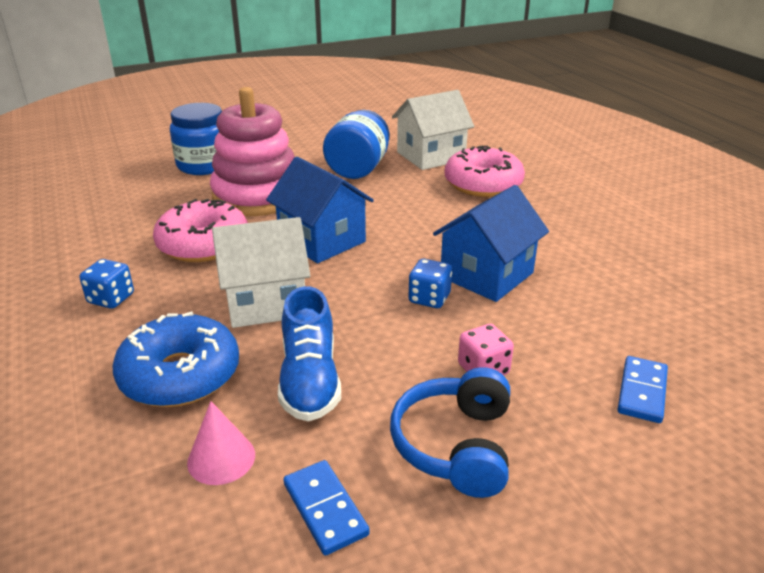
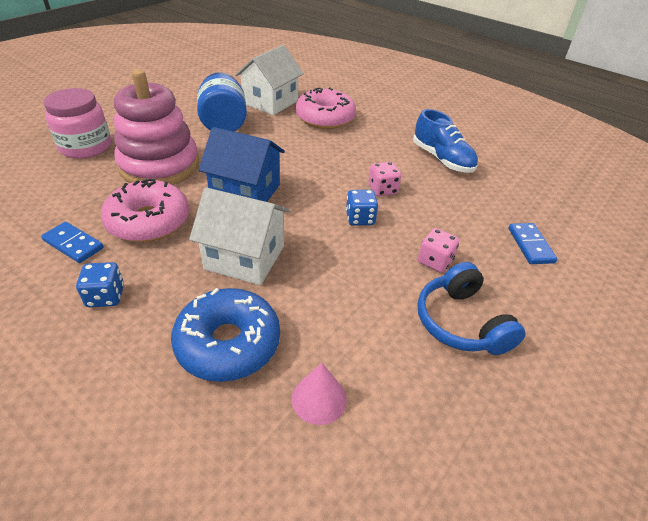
camera: 30 degrees left, 10 degrees up
(204, 165) = (86, 147): blue jar -> pink jar
(265, 302) = (244, 257): white house -> white house turned 60 degrees clockwise
(310, 380) = (330, 310): blue shoe -> blue shoe (442, 159)
(325, 509) = (421, 404): blue domino -> blue domino (73, 244)
(486, 275) = (382, 189): blue house -> pink dice

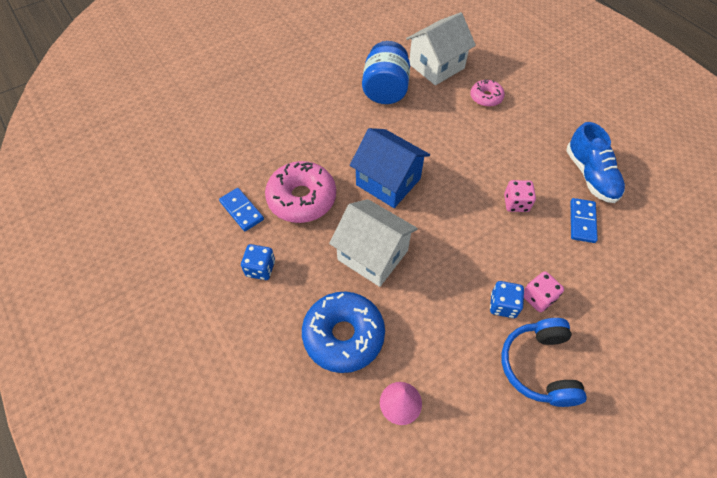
camera: 20 degrees right, 15 degrees up
(86, 147) = (261, 100): pink jar -> none
(159, 166) = (319, 135): pink stacking toy -> none
(325, 118) = (486, 97): pink donut -> pink donut, size x0.55
(360, 218) = (484, 234): blue dice -> blue dice (503, 305)
(530, 245) = (639, 301): blue domino -> blue domino (582, 221)

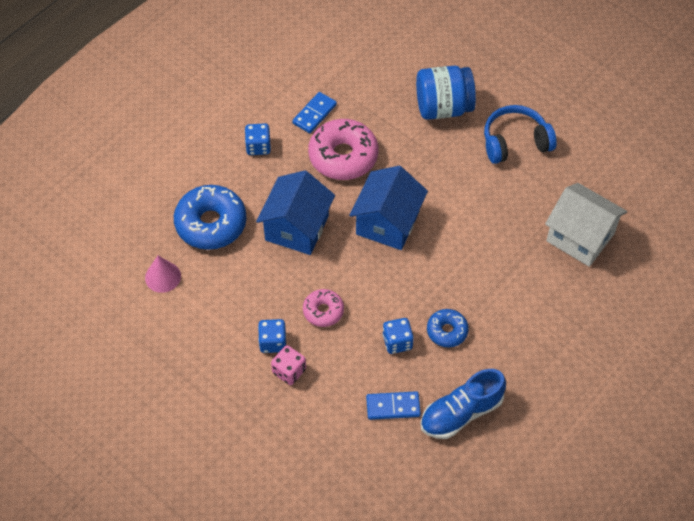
camera: 75 degrees right, 0 degrees up
(372, 255) = (297, 228): white house -> blue house
(385, 90) = (518, 194): blue jar -> blue jar (443, 107)
(486, 97) = (546, 296): pink donut -> pink donut (323, 311)
(510, 166) = (447, 331): none -> blue donut
(516, 203) = (397, 342): pink dice -> blue dice
(538, 366) = (219, 376): blue headphones -> blue headphones (515, 142)

